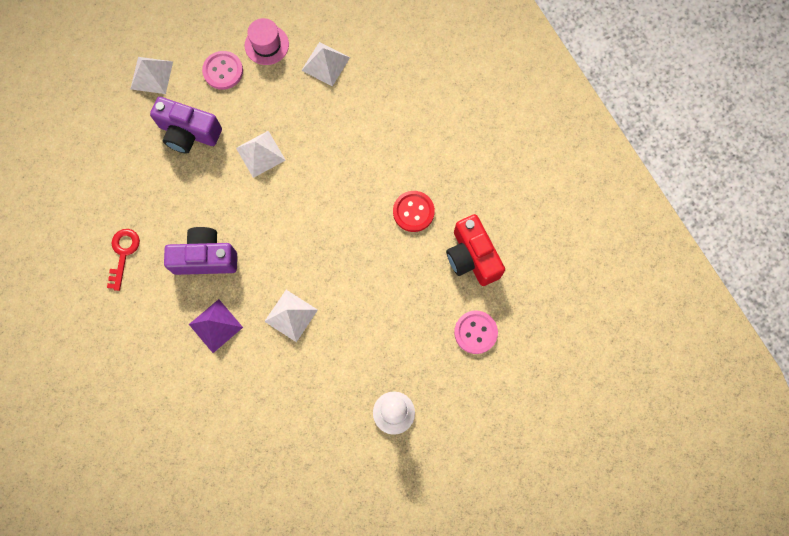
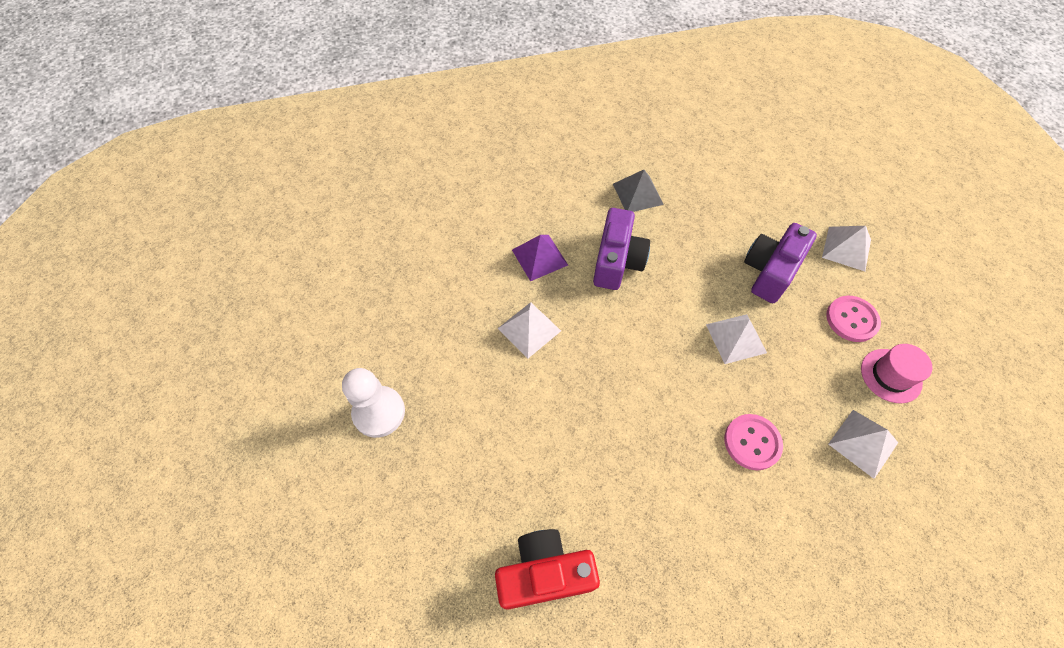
camera: 105 degrees right, 15 degrees down
(123, 253) = (638, 194): red key -> grey pyramid
(413, 212) = (628, 506): red button -> none
(475, 332) = (438, 545): pink button -> pink button (752, 442)

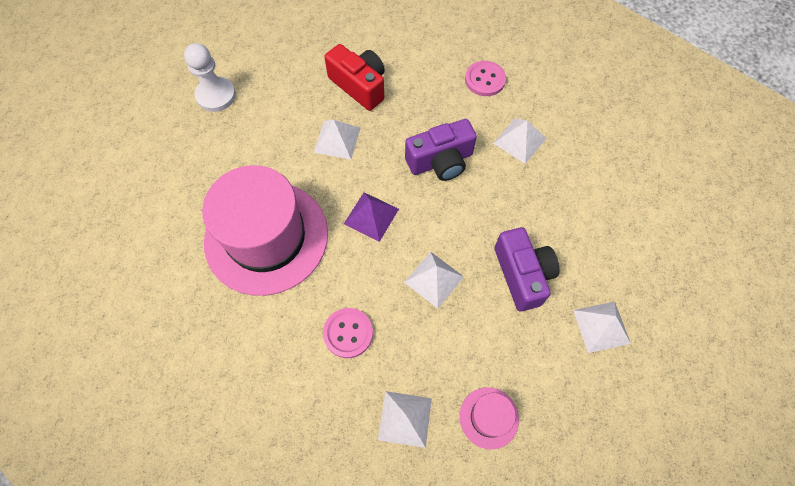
camera: 55 degrees right, 5 degrees up
(539, 257) = (403, 111): purple pyramid -> purple pyramid (371, 216)
(544, 573) = (168, 248): red camera -> red camera (359, 86)
(598, 459) = (266, 237): none -> pink hat
(638, 194) = (520, 140): grey pyramid -> white pyramid
(770, 271) = (522, 275): purple camera -> purple camera turned 75 degrees clockwise
(851, 319) = (523, 362): pink button -> pink button (485, 80)

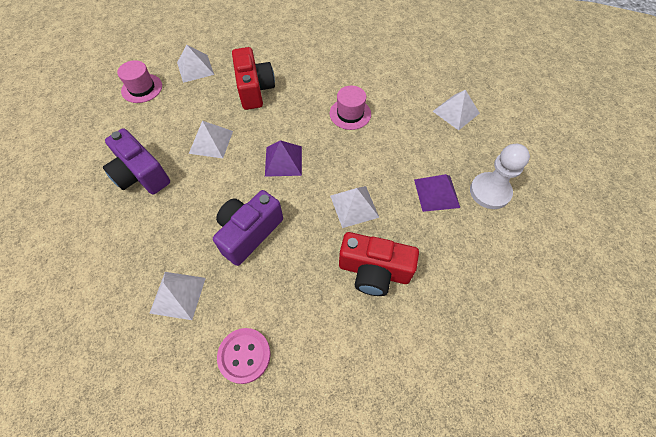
camera: 150 degrees right, 5 degrees down
(259, 116) = (436, 193): none -> purple pyramid
(266, 237) = (350, 114): pink hat -> pink hat, size x0.42
(348, 333) = (254, 89): pink button -> red camera
(601, 326) = (68, 167): white pyramid -> white pyramid (456, 112)

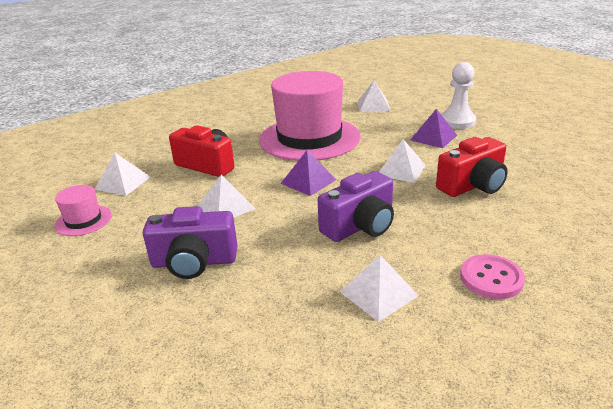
camera: 45 degrees left, 30 degrees down
(249, 233) = (360, 226): purple camera -> purple camera turned 120 degrees counterclockwise
(350, 114) = (309, 138): pink hat -> pink hat, size x2.38

